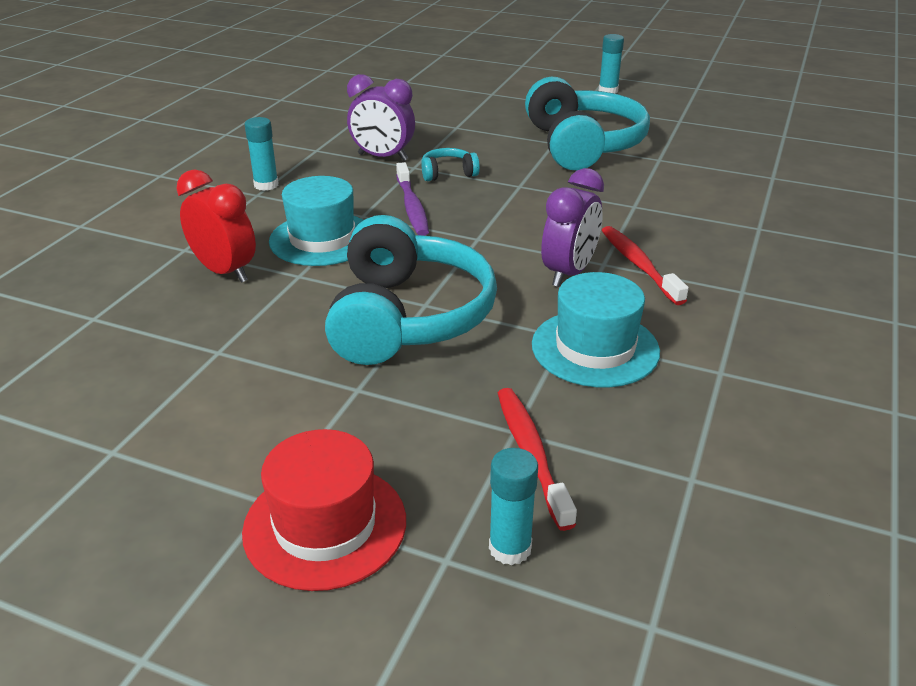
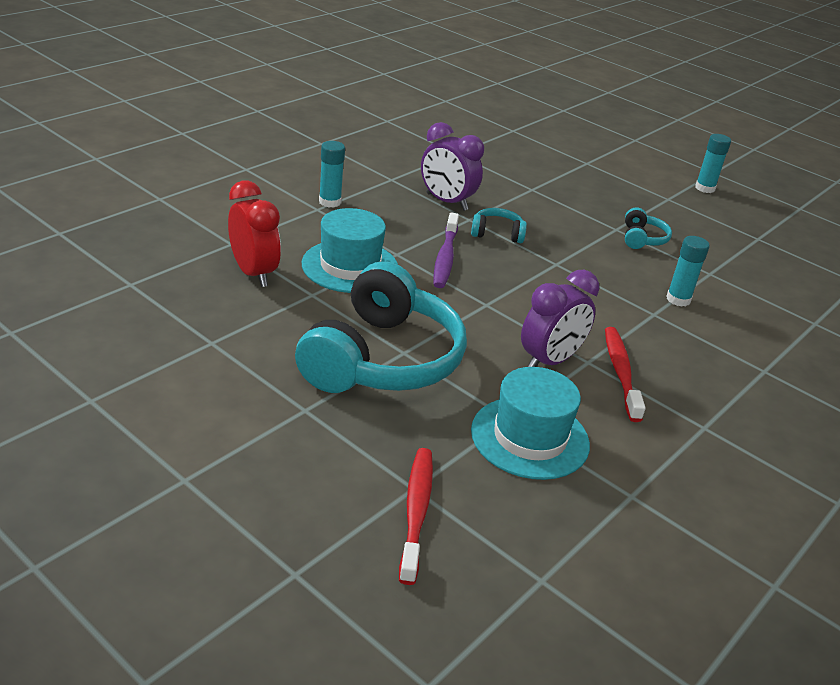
camera: 15 degrees right, 0 degrees up
(325, 525) = (218, 513): red hat -> none
(510, 548) = (351, 583): turquoise glue stick -> turquoise glue stick (678, 299)
(582, 145) = (642, 239): turquoise headphones -> turquoise headphones, size x0.42

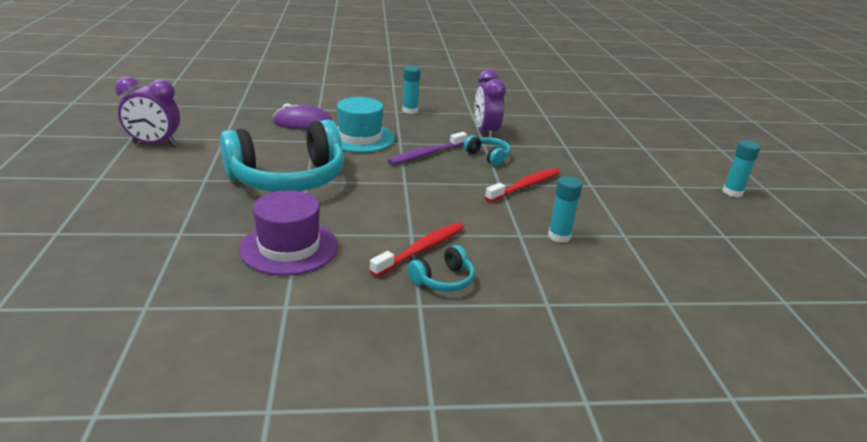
camera: 45 degrees right, 5 degrees down
(253, 273) = (303, 123): red clock -> purple mouse
(416, 512) = (156, 243): red toothbrush -> red toothbrush (524, 186)
(530, 437) = (289, 247): turquoise hat -> purple hat
(549, 361) = (384, 222): purple clock -> purple clock (154, 144)
(642, 239) = (602, 197): turquoise headphones -> turquoise headphones (443, 280)

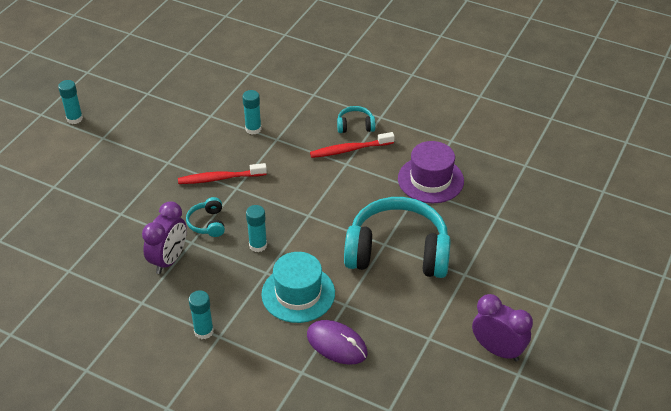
camera: 145 degrees left, 15 degrees up
(427, 154) = (258, 245): purple toothbrush -> turquoise glue stick

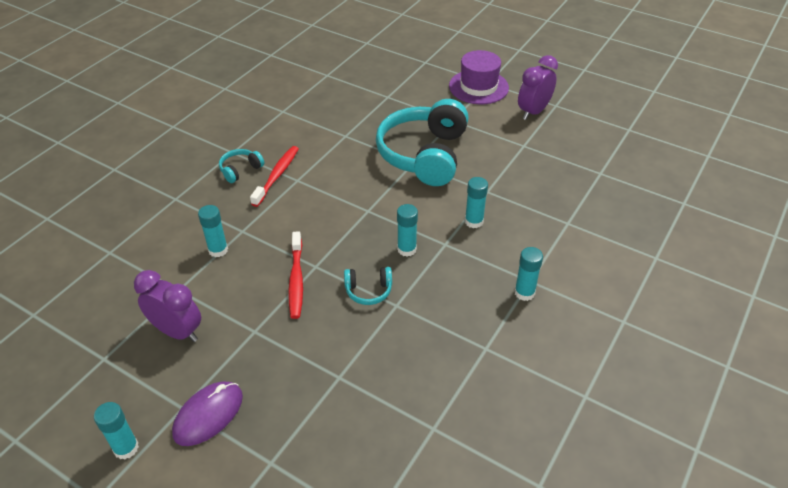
camera: 85 degrees left, 0 degrees up
(169, 260) = (422, 325): purple clock -> purple clock (177, 331)
(298, 293) = (474, 221): turquoise hat -> turquoise glue stick
(337, 344) = (534, 199): purple mouse -> purple mouse (208, 415)
(350, 149) = (277, 176): red toothbrush -> red toothbrush turned 150 degrees counterclockwise
(355, 126) = (240, 170): turquoise headphones -> turquoise headphones turned 45 degrees clockwise
(430, 180) = (333, 128): purple hat -> purple hat (478, 87)

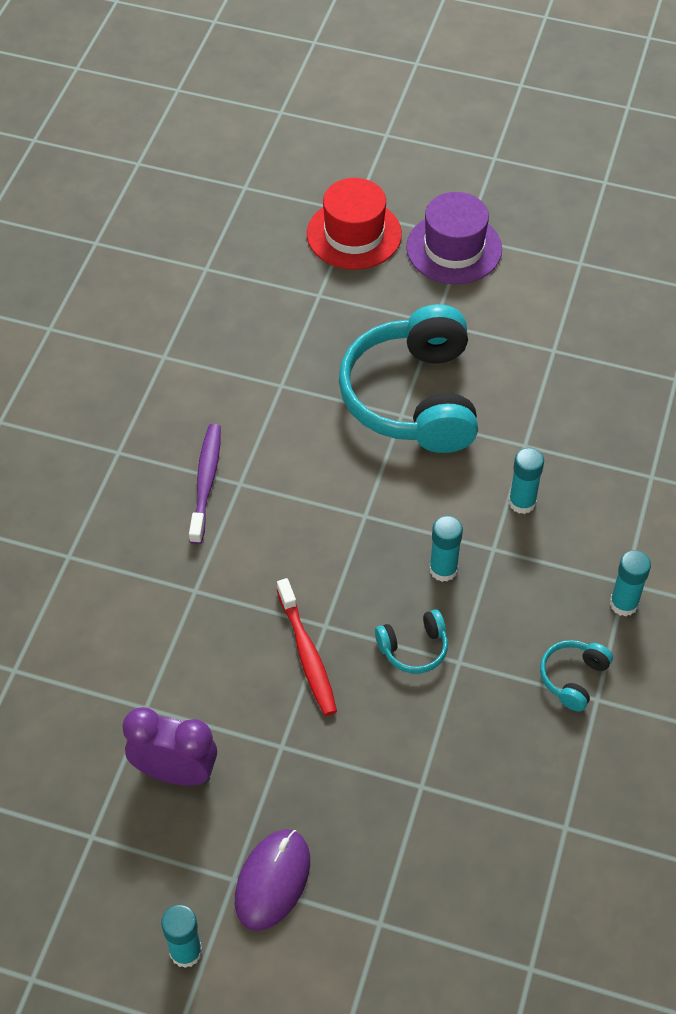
camera: 15 degrees left, 10 degrees up
(218, 250) = (174, 630): turquoise glue stick -> none
(240, 170) = (145, 483): turquoise headphones -> turquoise headphones (573, 678)
(277, 176) = (206, 482): red toothbrush -> purple toothbrush
(420, 72) = (354, 234): none -> red hat
(533, 112) = (551, 283): purple clock -> none

